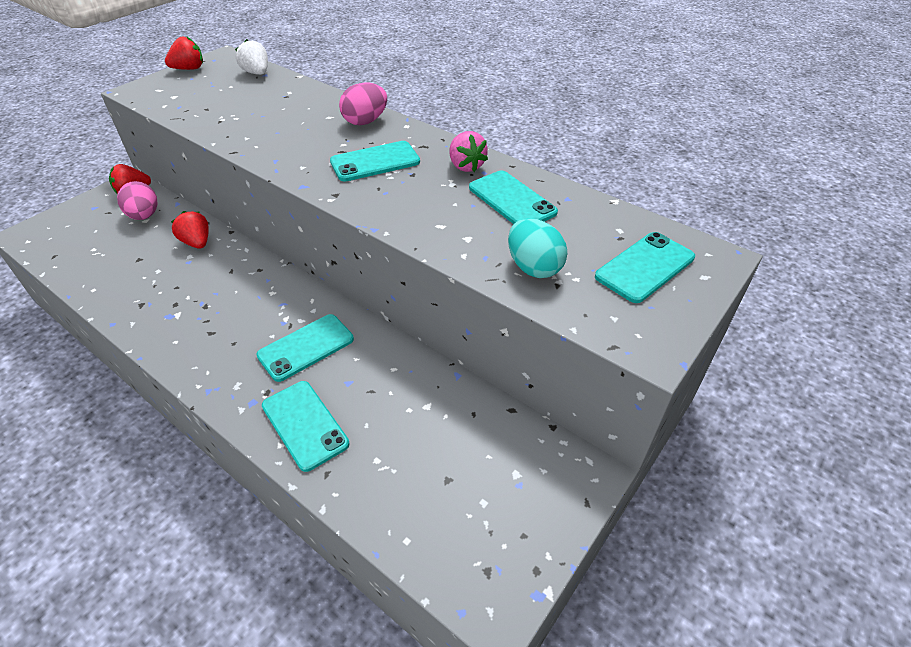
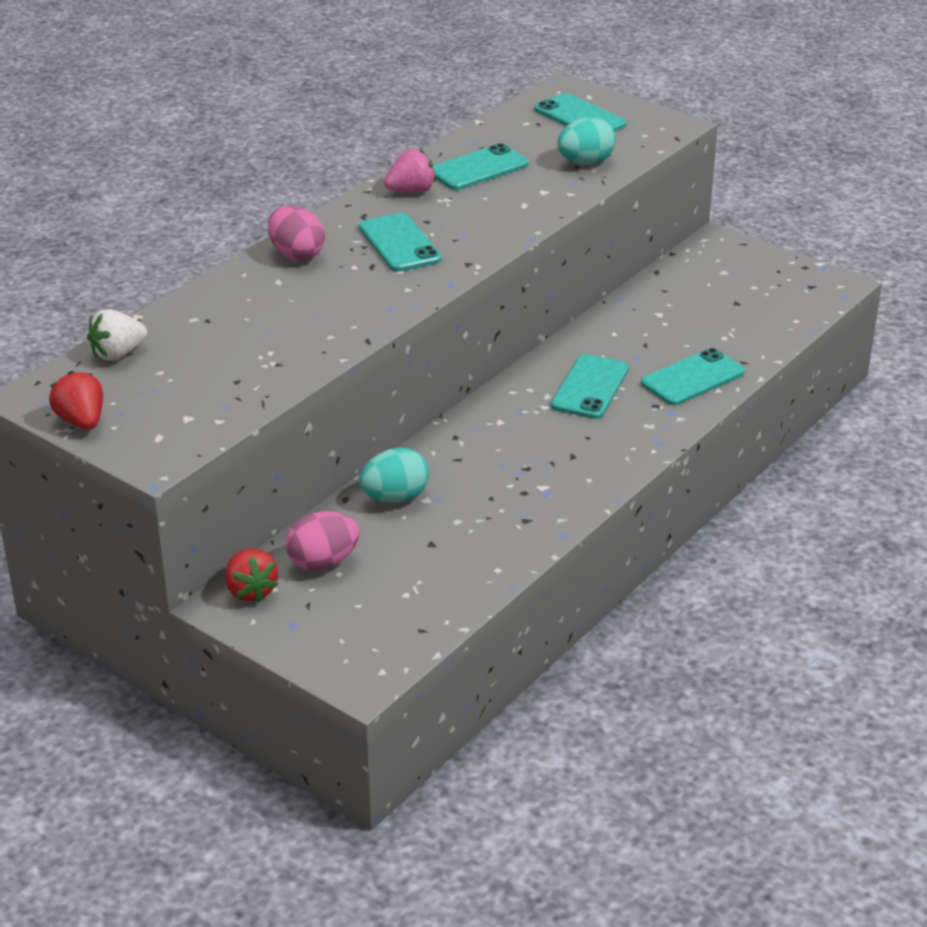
camera: 90 degrees left, 10 degrees down
(197, 242) = (395, 497): red strawberry -> turquoise egg
(306, 347) = (590, 387): turquoise phone -> turquoise phone turned 60 degrees clockwise

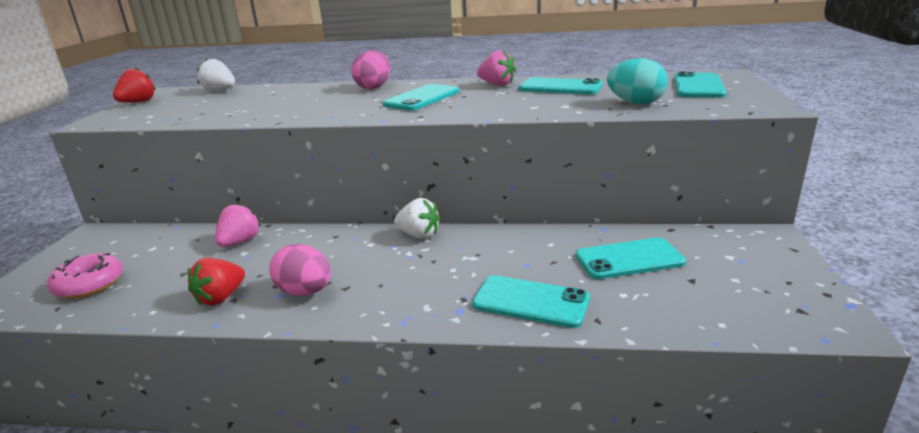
camera: 60 degrees right, 10 degrees down
(251, 591) = (107, 236): red strawberry -> red strawberry (221, 297)
(323, 562) = (147, 245): pink egg -> pink egg (305, 292)
(387, 607) = (89, 284): none -> pink donut
(395, 497) = (240, 242): turquoise egg -> pink strawberry
(514, 390) = (419, 235): none -> white strawberry
(590, 387) = (456, 261): turquoise phone -> turquoise phone (629, 259)

